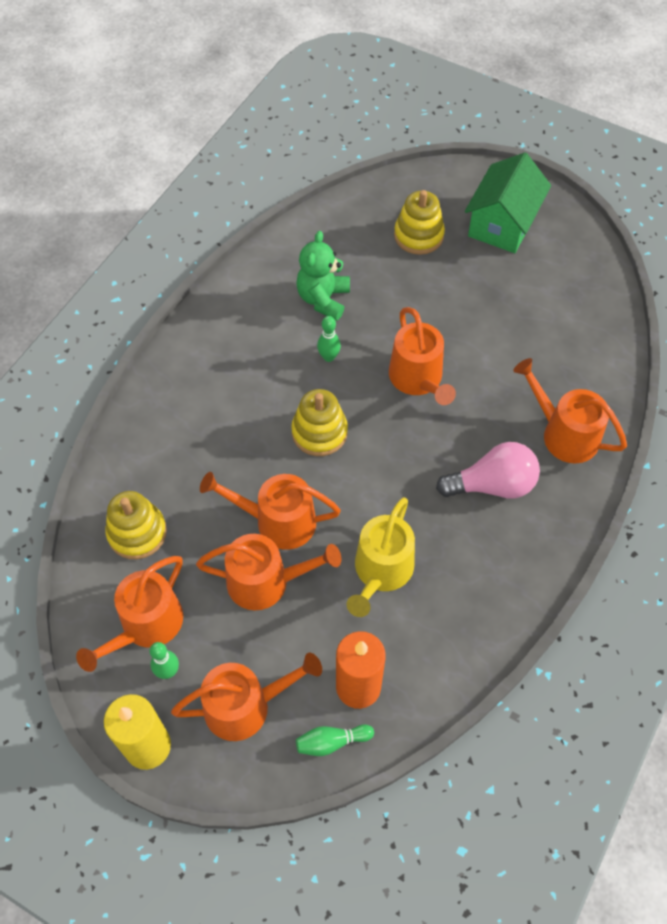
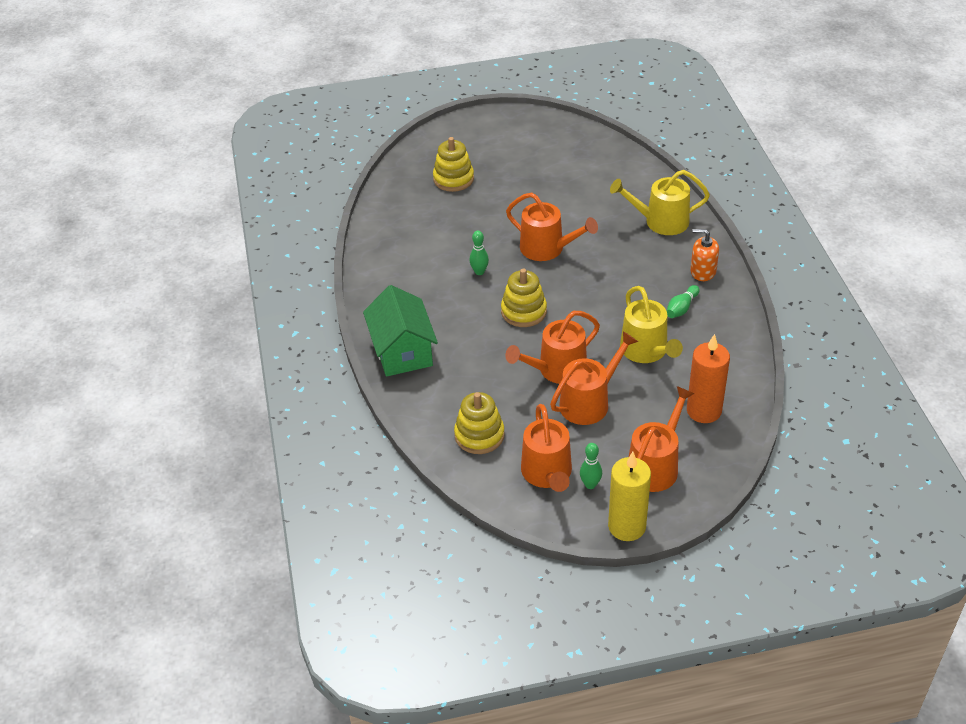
camera: 40 degrees left, 15 degrees down
(323, 299) = (437, 246): green teddy bear -> none
(331, 742) = (723, 445): green bowling pin -> green bowling pin (681, 308)
(492, 485) = (653, 270): pink light bulb -> none
(502, 223) = (496, 143): green house -> green house (402, 351)
(540, 526) = (703, 271): none -> orange soap dispenser
(564, 434) = (661, 221): orange watering can -> yellow watering can

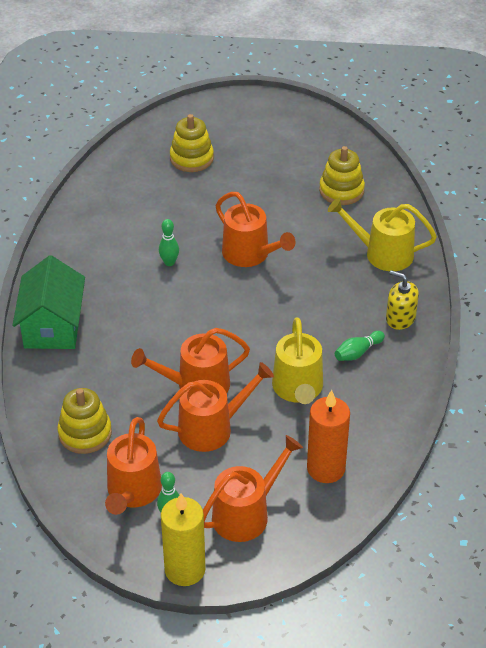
camera: 15 degrees right, 0 degrees up
(523, 311) = (193, 315): yellow stacking toy -> yellow stacking toy (341, 190)
(703, 271) = (400, 318): orange soap dispenser -> yellow soap dispenser

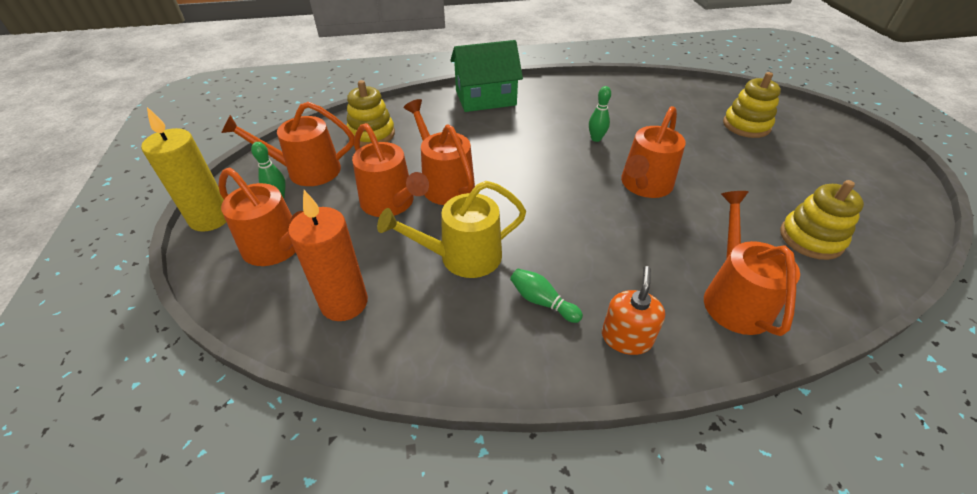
camera: 75 degrees right, 0 degrees up
(383, 253) = (734, 298): yellow watering can -> orange watering can
(400, 318) = (626, 338): yellow soap dispenser -> orange soap dispenser

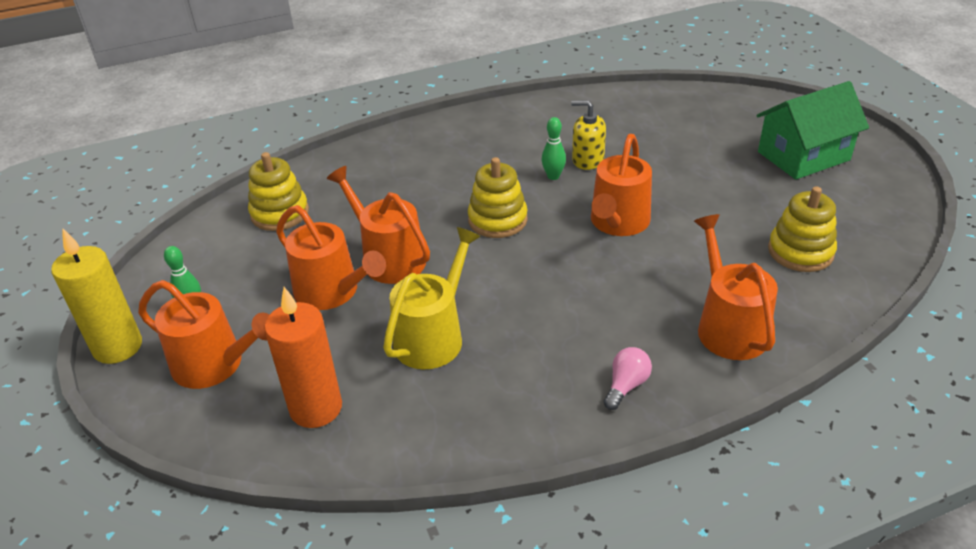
camera: 10 degrees left, 5 degrees down
(307, 171) = (214, 271): orange watering can -> none
(462, 257) = (433, 336): yellow watering can -> yellow watering can turned 150 degrees clockwise
(485, 98) = (408, 145): green house -> green house (803, 156)
(542, 301) = (532, 367): green bowling pin -> none
(626, 338) = (626, 385): orange soap dispenser -> pink light bulb
(627, 130) = (587, 160): none -> yellow soap dispenser
(746, 125) = (721, 133): yellow stacking toy -> yellow stacking toy (497, 220)

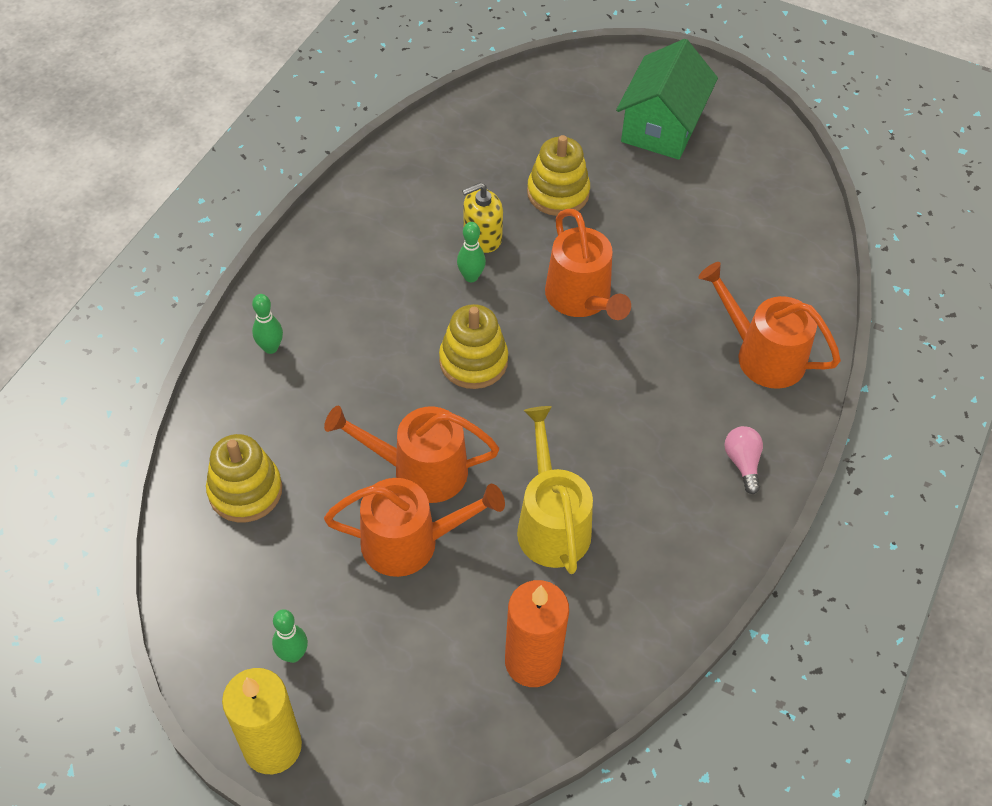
camera: 45 degrees left, 15 degrees up
(215, 365) = (393, 691): orange watering can -> none
(385, 154) = (270, 347): none -> green bowling pin
(800, 252) = (748, 242): yellow stacking toy -> yellow stacking toy (558, 193)

